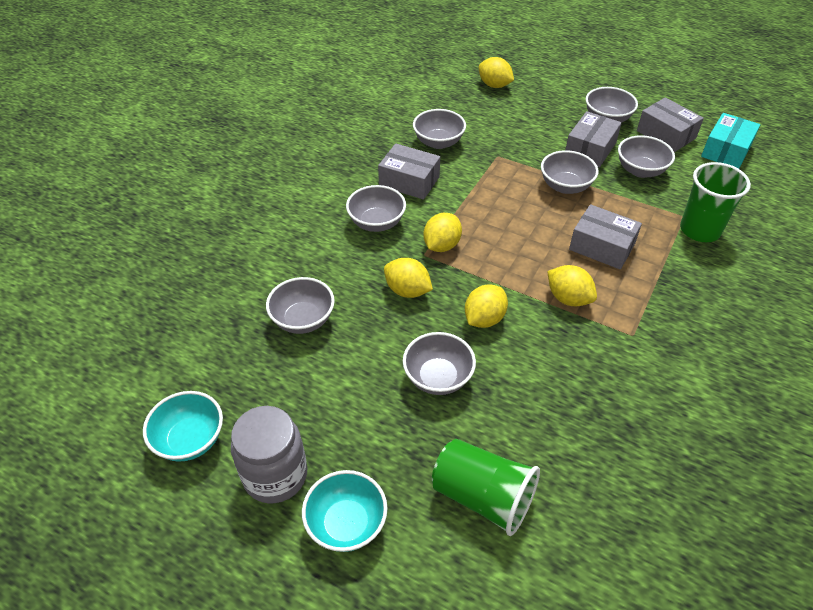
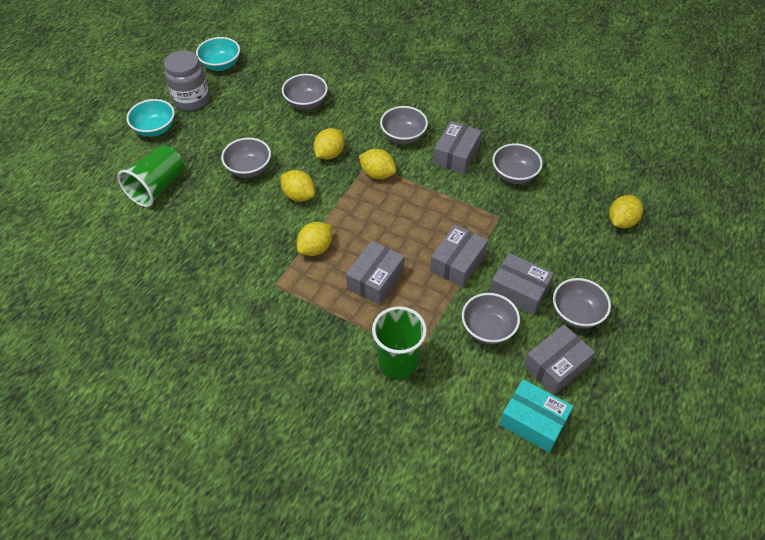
camera: 90 degrees right, 5 degrees up
(565, 186) = (457, 263): grey bowl -> grey box

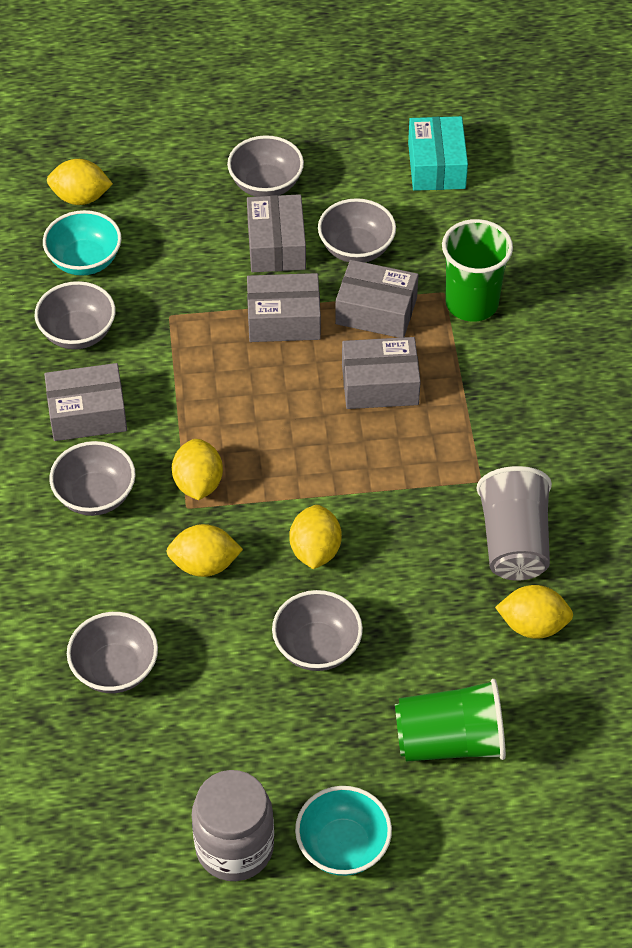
camera: 125 degrees left, 0 degrees up
(221, 65) = (113, 870): turquoise bowl -> turquoise bowl (85, 261)
(225, 275) = (514, 542): none -> grey cup
(315, 248) = (387, 474): yellow lemon -> yellow lemon (532, 625)
(556, 366) = (352, 175): grey box -> grey box (376, 311)

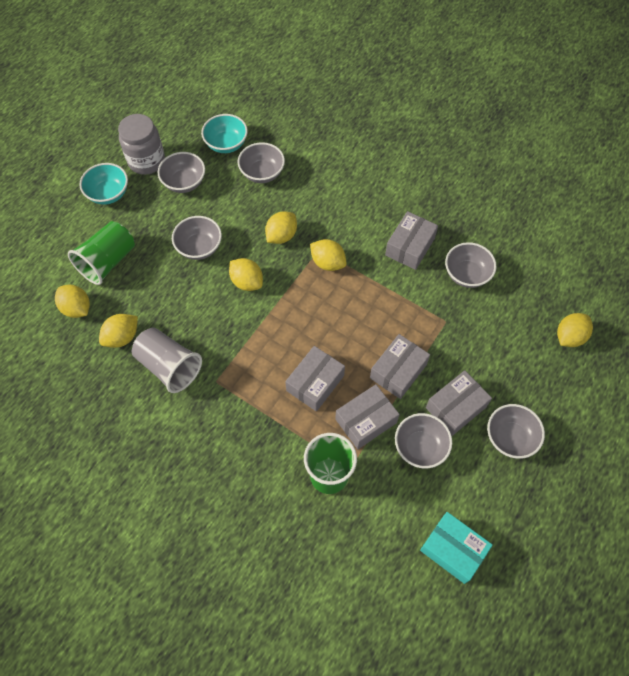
camera: 130 degrees right, 10 degrees up
(85, 261) = (517, 308): turquoise bowl -> turquoise bowl (226, 144)
(95, 496) = (358, 220): grey bowl -> grey bowl (184, 182)
(276, 245) = (456, 407): grey box -> grey box turned 75 degrees counterclockwise
(552, 715) = (77, 308): none -> yellow lemon

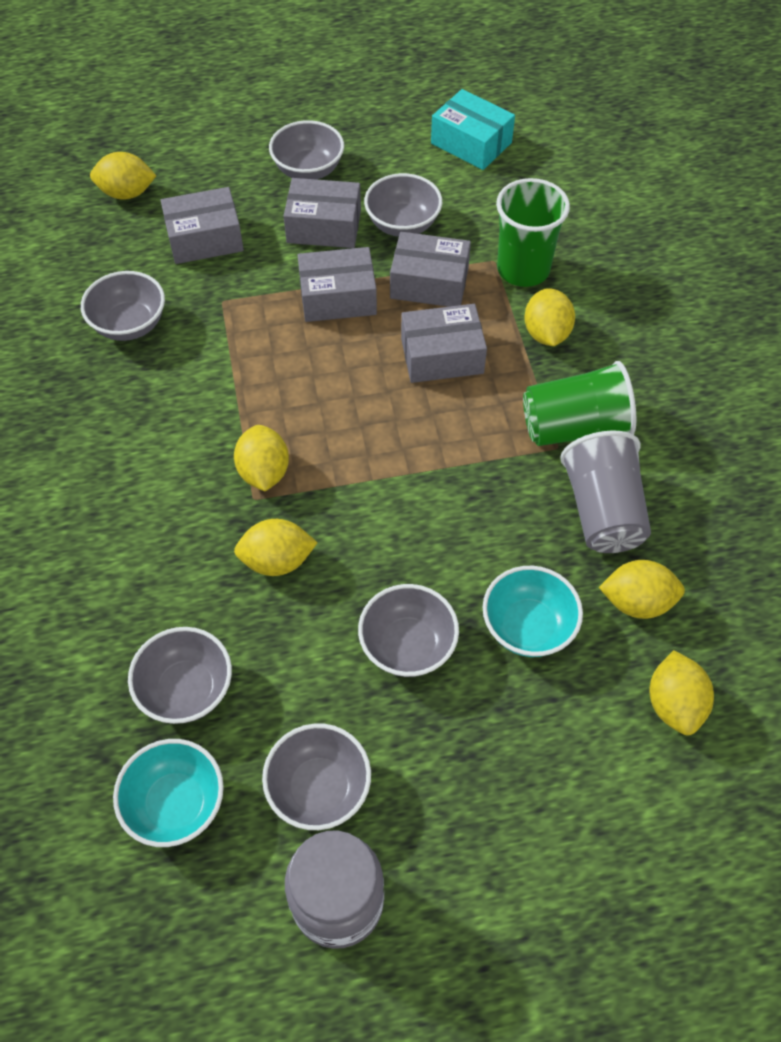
camera: 135 degrees left, 5 degrees down
(108, 194) = (463, 888): turquoise bowl -> turquoise bowl (528, 627)
(108, 261) = (567, 745): green cup -> green cup (574, 427)
(247, 282) = (394, 536): yellow lemon -> yellow lemon (546, 333)
(410, 246) = (143, 406): grey box -> grey box (205, 238)
(453, 550) = (471, 143): turquoise box -> turquoise box turned 45 degrees counterclockwise

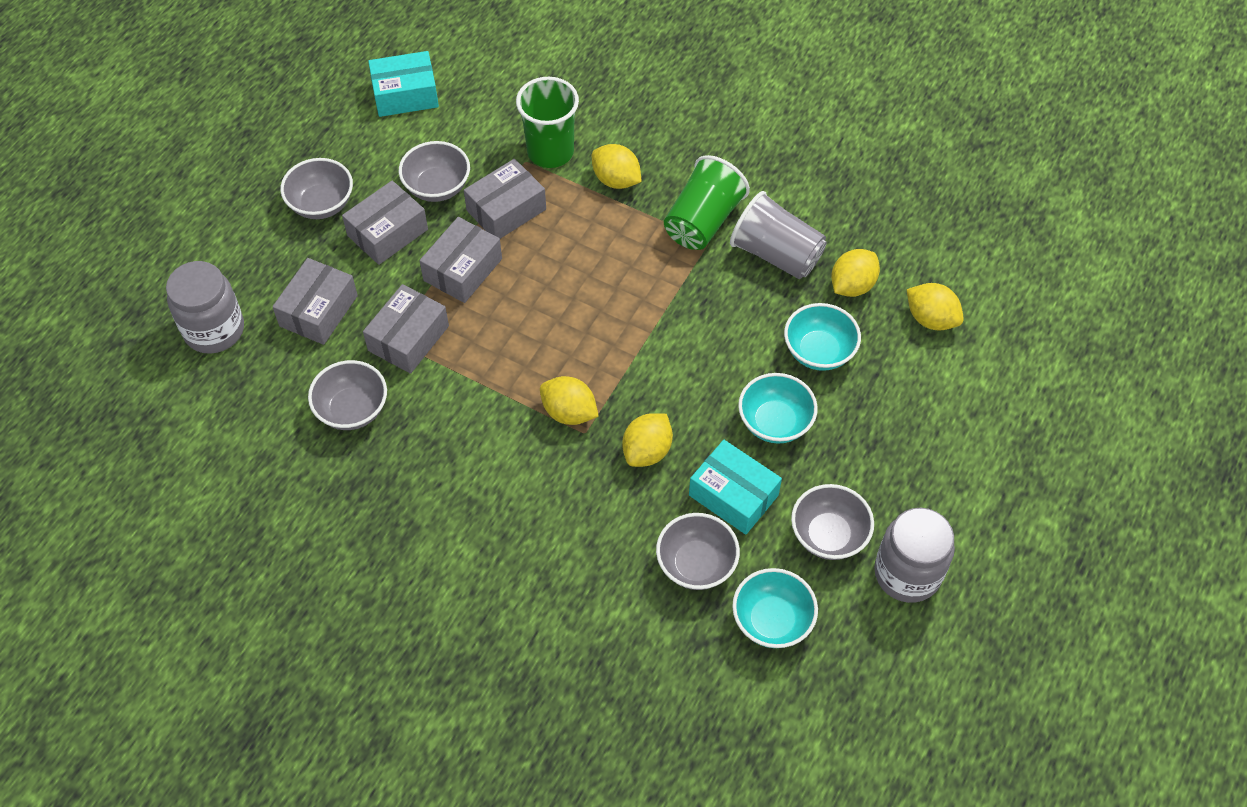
camera: 50 degrees left, 0 degrees up
(127, 193) = (214, 330): yellow lemon -> grey jar
(291, 667) = (733, 495): none -> turquoise box
(407, 645) = (775, 422): grey bowl -> turquoise bowl
(442, 356) = (575, 248): grey box -> grey box (408, 338)

